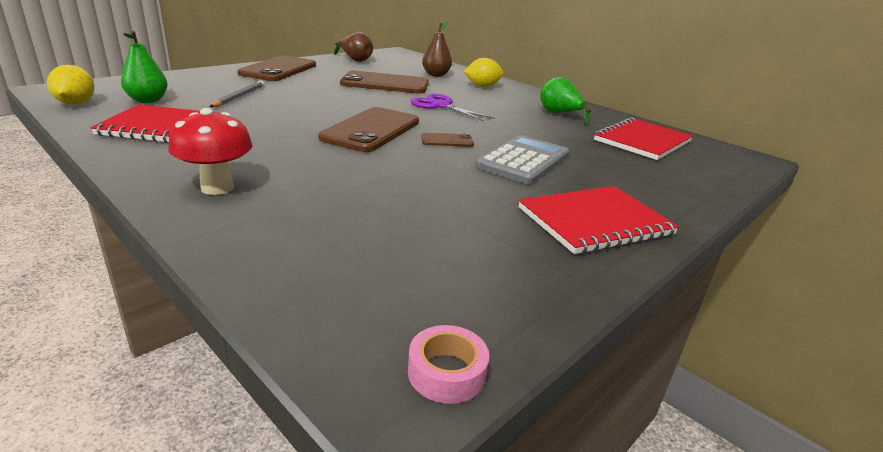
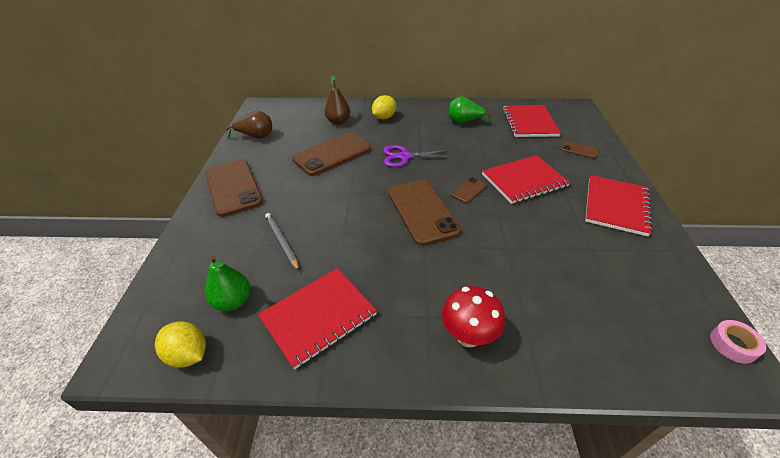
camera: 40 degrees left, 15 degrees up
(523, 161) = (524, 180): grey calculator -> red notebook
(660, 177) = (579, 150): none -> brown phone

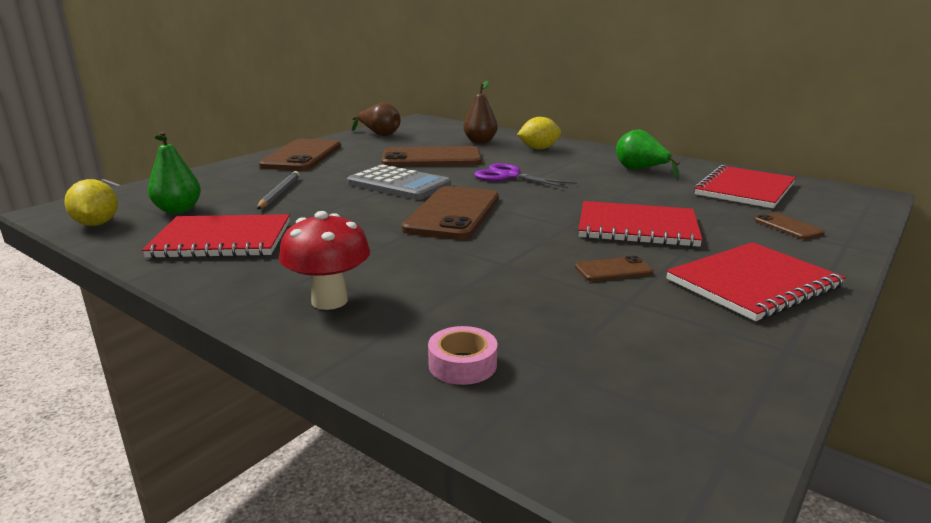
camera: 35 degrees right, 20 degrees down
(350, 194) = (398, 184): none -> grey calculator
(469, 190) = (542, 215): brown phone -> brown phone (613, 270)
(733, 344) = (709, 465): pink tape -> pink tape (462, 364)

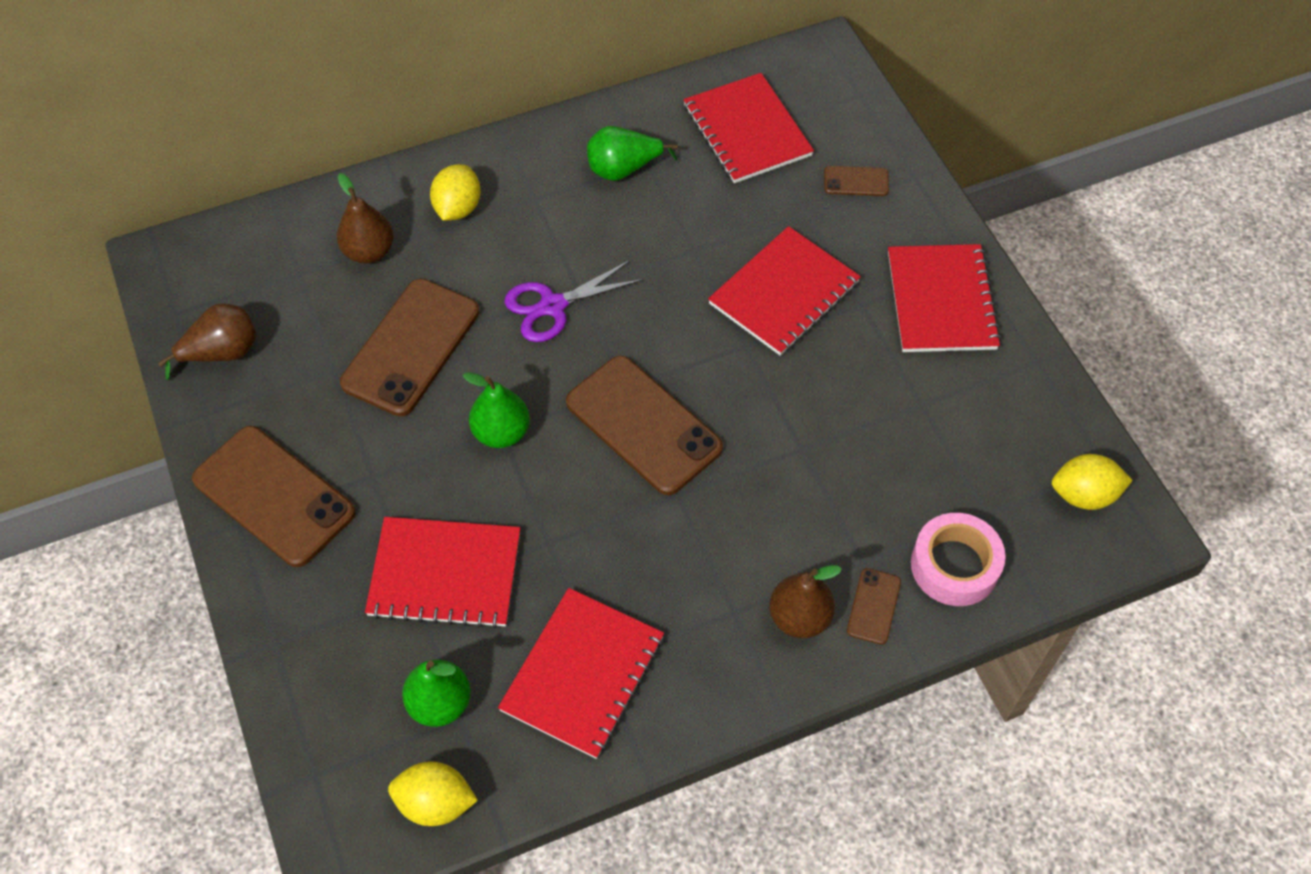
camera: 60 degrees left, 35 degrees up
(279, 193) = (445, 574): grey pencil -> red notebook
(329, 301) = (799, 617): red mushroom -> brown pear
(398, 184) = (501, 432): grey calculator -> green pear
(462, 364) = (954, 566): pink tape -> pink tape, size x1.60
(613, 270) = (862, 376): brown phone -> brown phone (873, 606)
(667, 431) = (1083, 495): none -> yellow lemon

